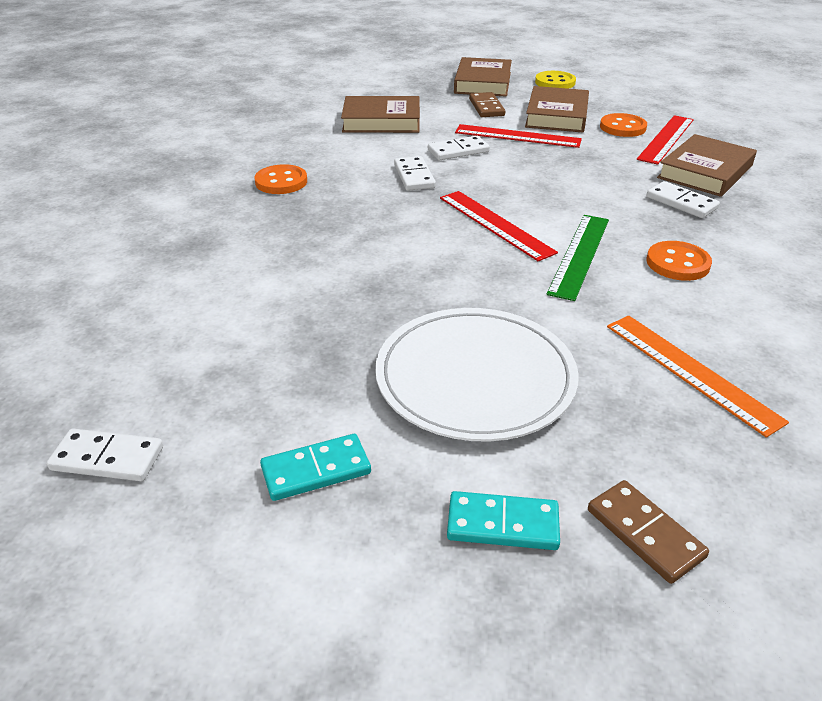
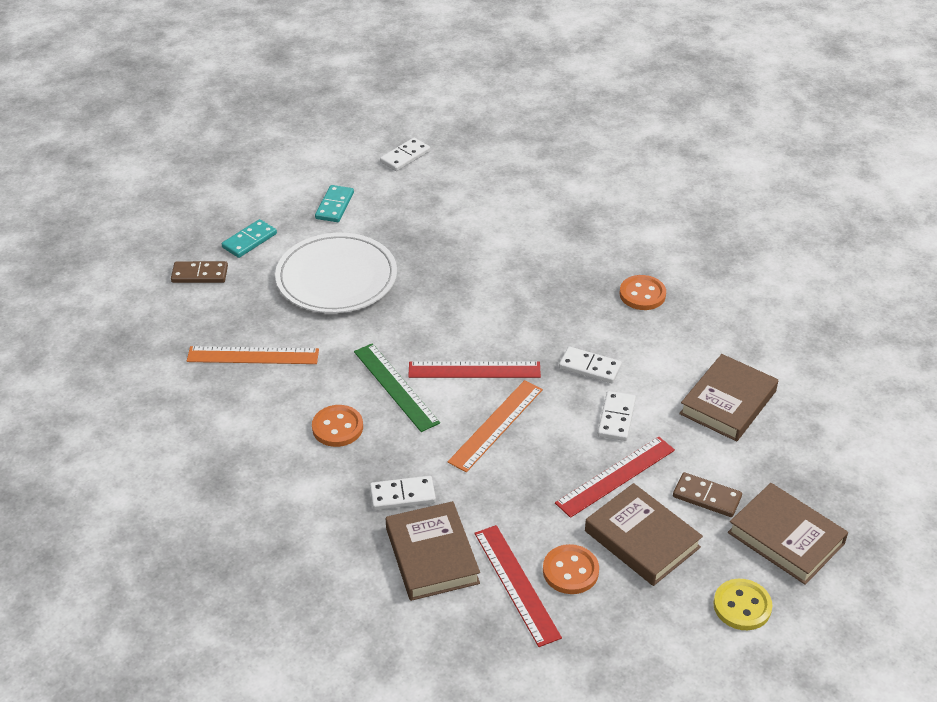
camera: 125 degrees right, 5 degrees up
(543, 192) = (496, 425): none -> orange ruler

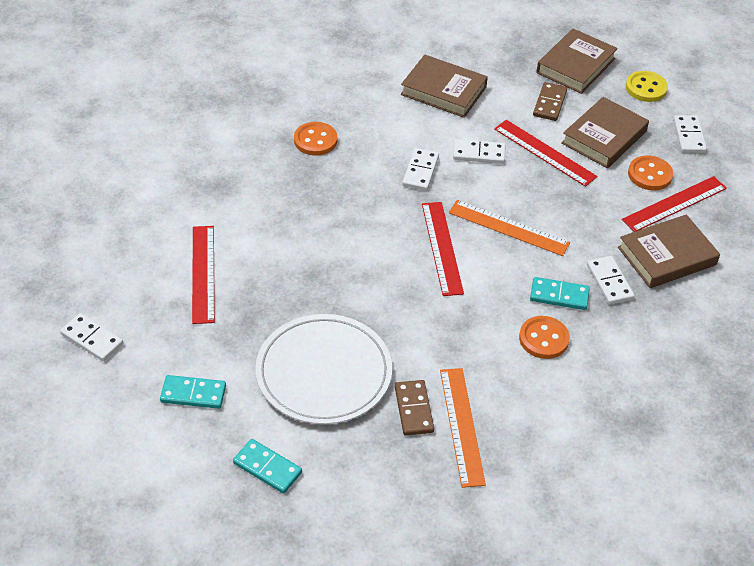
camera: 100 degrees left, 5 degrees up
(200, 274) = (336, 506): brown domino -> brown domino (413, 409)
(391, 449) = (559, 296): none -> turquoise domino
(396, 386) = (478, 302): green ruler -> none
(466, 215) = (203, 273): none -> red ruler
(642, 631) = (689, 136): none -> white domino

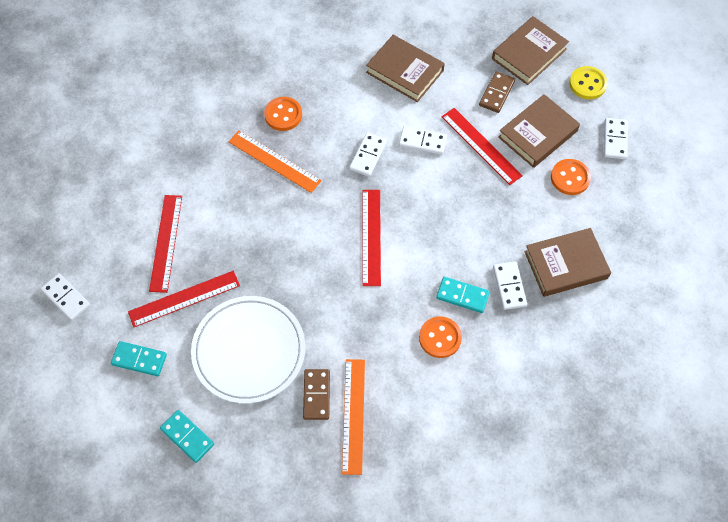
camera: 10 degrees right, 15 degrees up
(508, 227) = (433, 222): orange ruler -> orange ruler (274, 161)
(674, 204) = (585, 211): red ruler -> red ruler (184, 299)

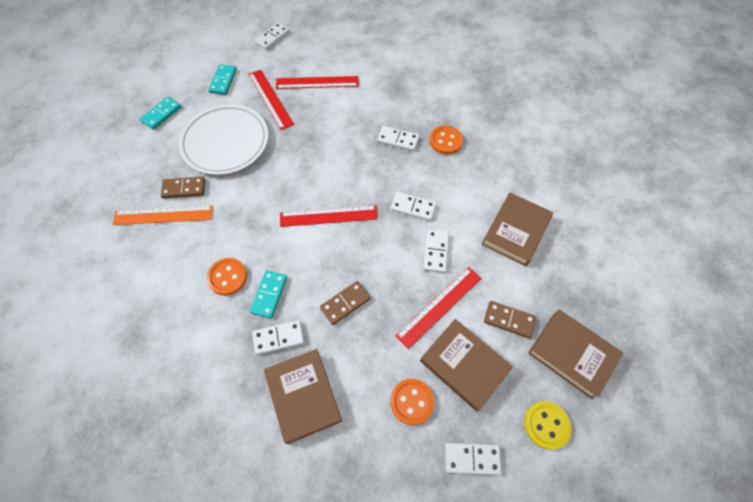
camera: 85 degrees right, 0 degrees up
(274, 161) = (398, 140): orange ruler -> white domino
(475, 225) = (345, 303): none -> brown domino

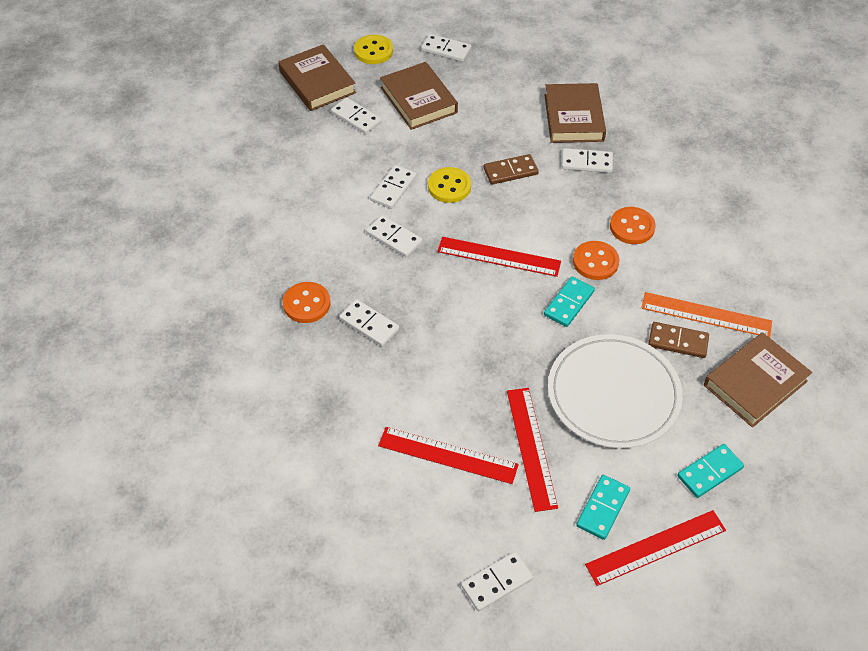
camera: 160 degrees left, 10 degrees down
(269, 294) = (588, 199): turquoise domino -> turquoise domino (569, 303)
(391, 269) = (449, 186): none -> yellow button
(412, 402) = (478, 90): orange button -> orange button (595, 262)
(439, 306) = (416, 144): red ruler -> red ruler (656, 547)
(509, 320) = (356, 117): brown domino -> white domino
(516, 231) = (294, 183): brown book -> brown book (755, 383)

